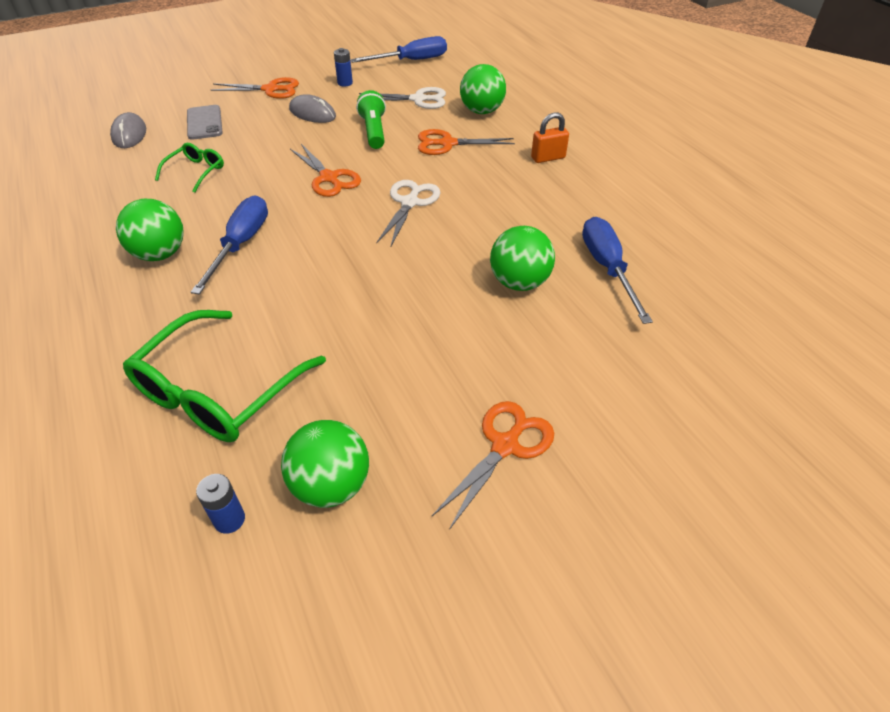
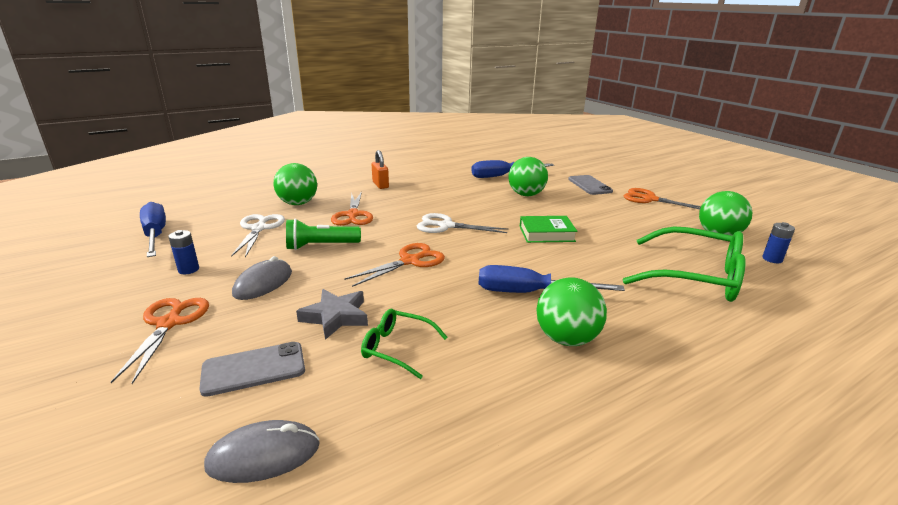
camera: 95 degrees left, 20 degrees down
(249, 146) = (336, 317): none -> grey star
(374, 280) = (546, 234): none -> green book
(576, 373) = (589, 185): none -> grey phone

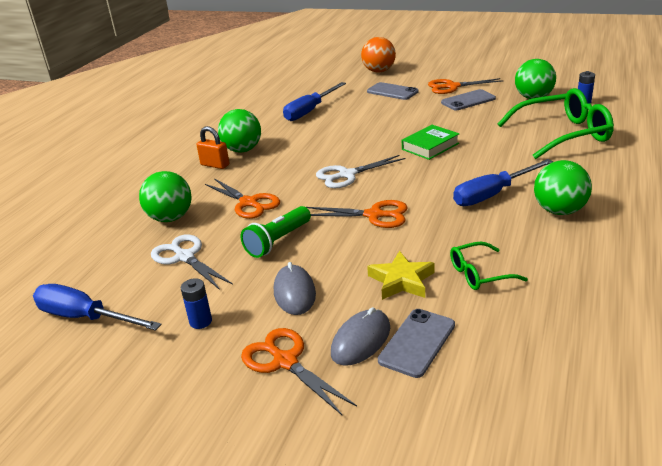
camera: 35 degrees left, 5 degrees up
(264, 455) = (522, 373): grey mouse -> grey mouse (361, 340)
(336, 317) = (401, 280): grey star -> yellow star
(410, 261) = (374, 215): orange scissors -> orange scissors turned 90 degrees clockwise
(526, 195) = (359, 120): green ball -> green ball (242, 150)
(605, 168) = (379, 71): none -> orange ball
(645, 214) = (468, 100): none -> grey phone

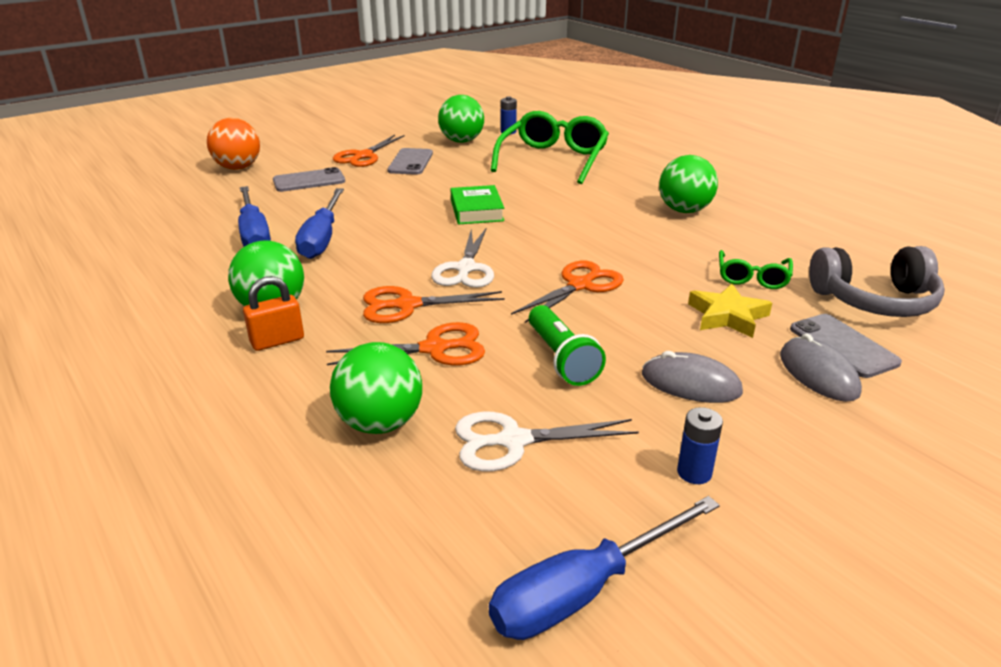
camera: 60 degrees left, 0 degrees up
(285, 361) = (826, 433): orange scissors -> orange scissors (407, 305)
(492, 194) = (618, 222): blue screwdriver -> blue screwdriver (322, 238)
(520, 342) = (874, 300): none -> grey headphones

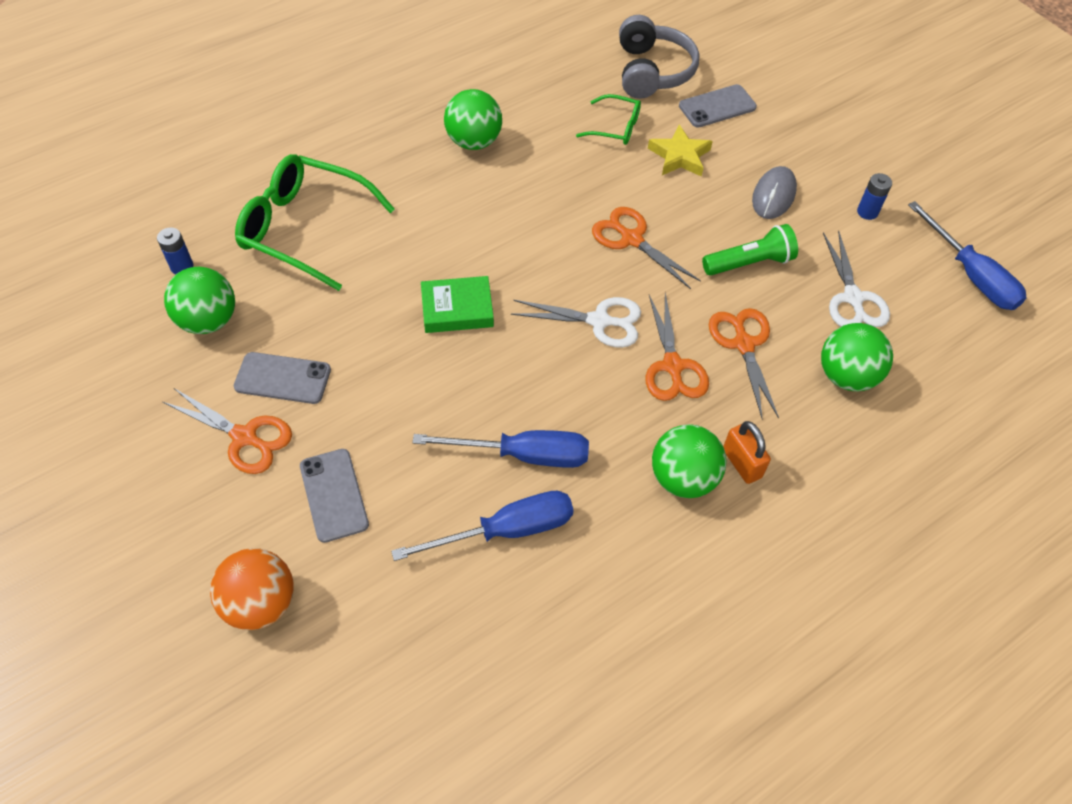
camera: 90 degrees left, 25 degrees up
(818, 374) = (754, 129): grey mouse -> none

